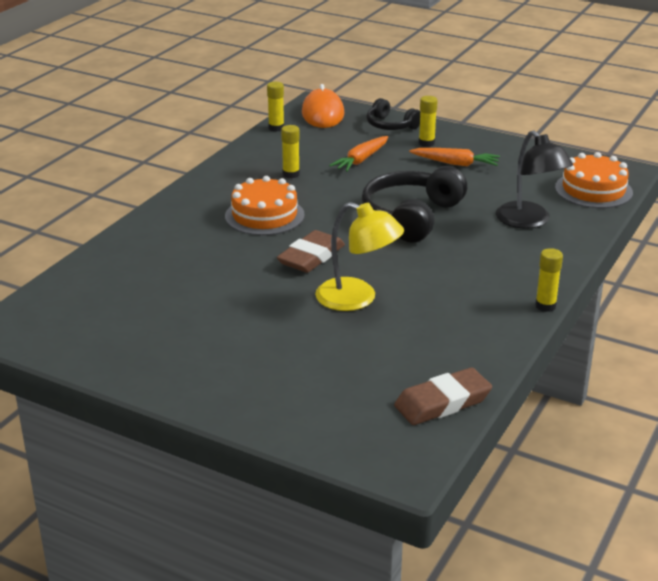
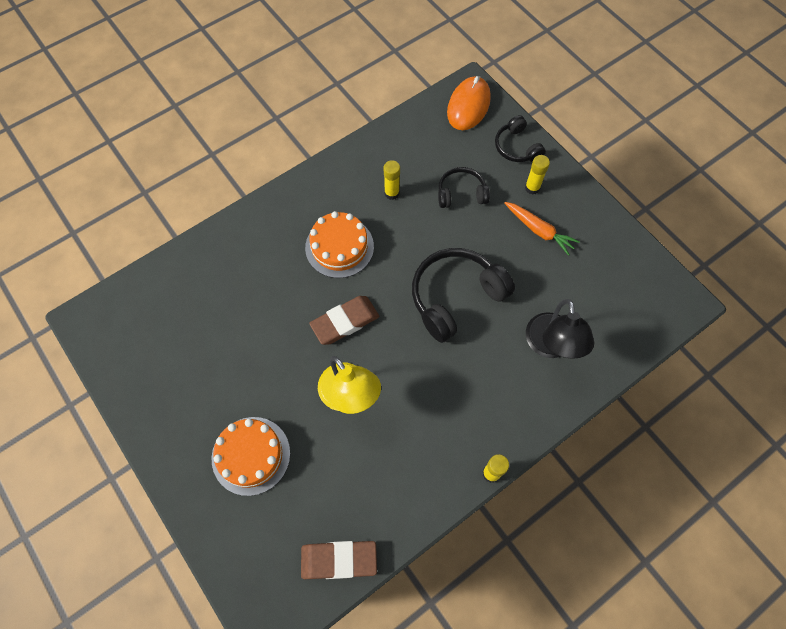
camera: 25 degrees right, 35 degrees up
(276, 128) = (417, 115): yellow glue stick -> none
(361, 160) = (461, 193): orange carrot -> black headphones
(593, 190) = (637, 321): orange cake -> orange cake (251, 455)

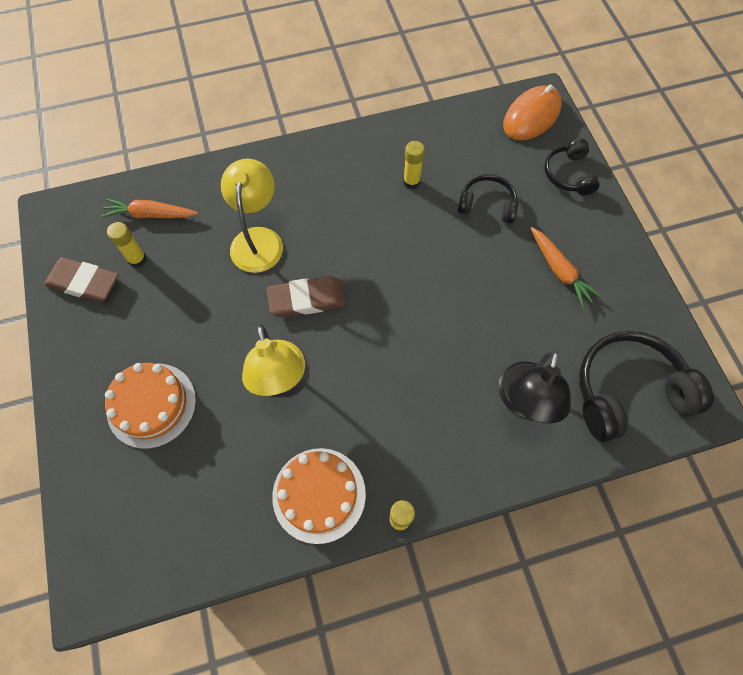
camera: 20 degrees right, 0 degrees up
(177, 293) = (150, 214): none -> orange carrot
(281, 284) = (258, 239): none -> yellow lamp
(339, 247) = (333, 220): orange cake -> orange cake (319, 494)
(339, 560) = (194, 552): brown eraser -> brown eraser (84, 282)
(455, 297) = (437, 312): black headphones -> black headphones (627, 391)
(532, 188) = (569, 222): yellow glue stick -> yellow glue stick (137, 259)

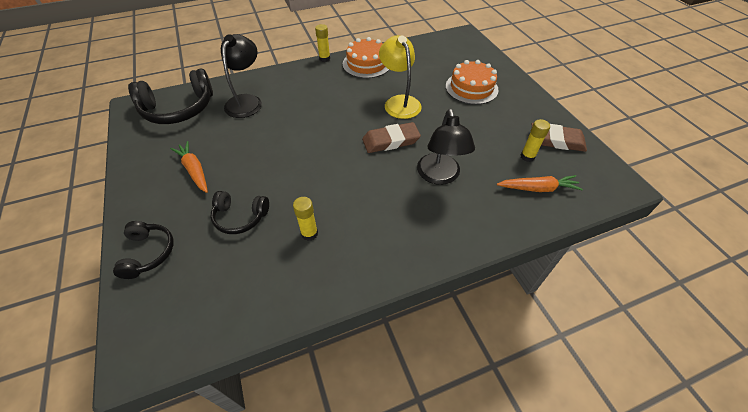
camera: 175 degrees right, 15 degrees down
(258, 239) = (439, 176): yellow lamp -> black lamp
(531, 116) = (159, 325): orange mouse -> none

